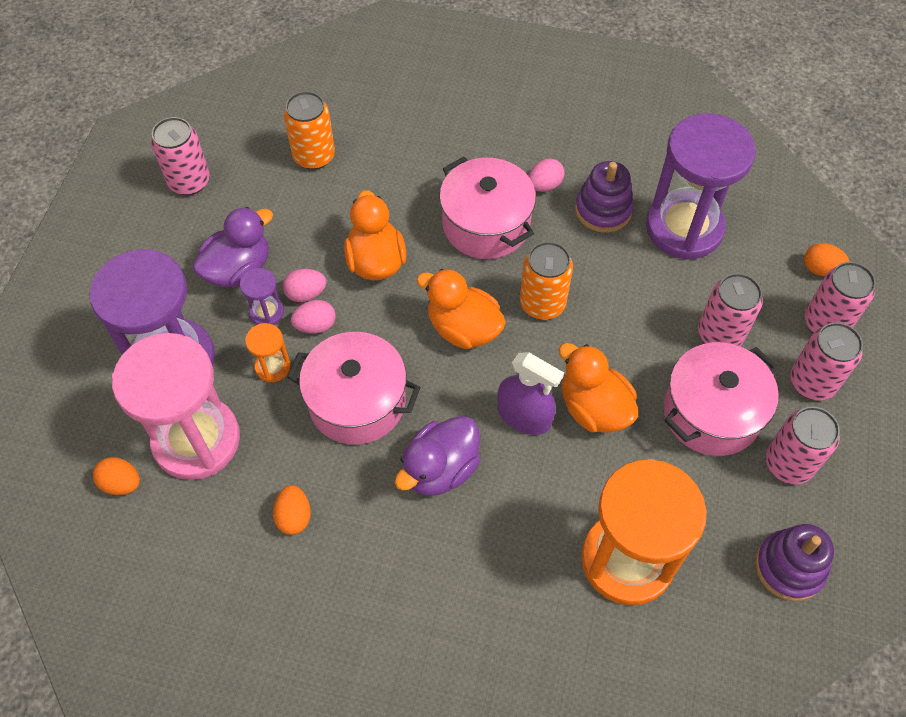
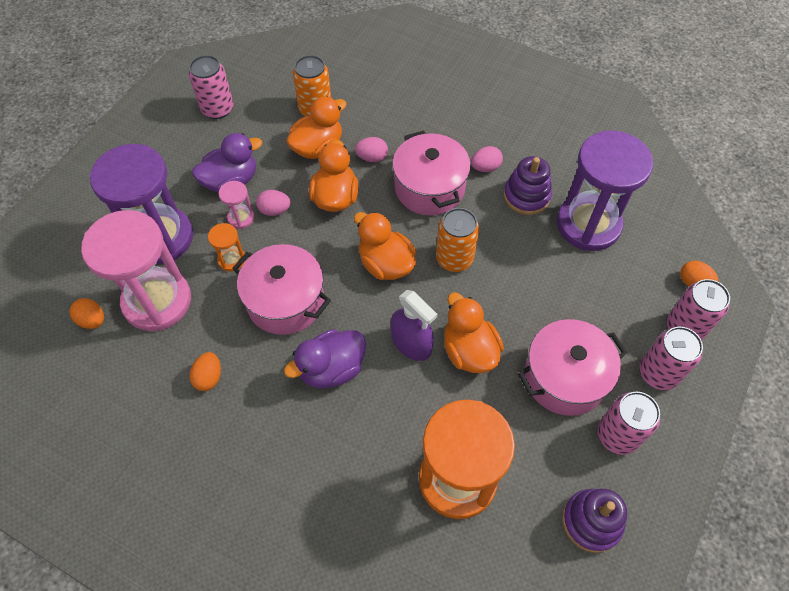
camera: 15 degrees right, 0 degrees up
(266, 312) = (241, 218): purple hourglass -> pink hourglass
(315, 325) = (274, 236): pink egg -> pink egg (372, 157)
(333, 204) = (318, 147): none -> orange duck
(720, 334) = (591, 316): pink can -> none

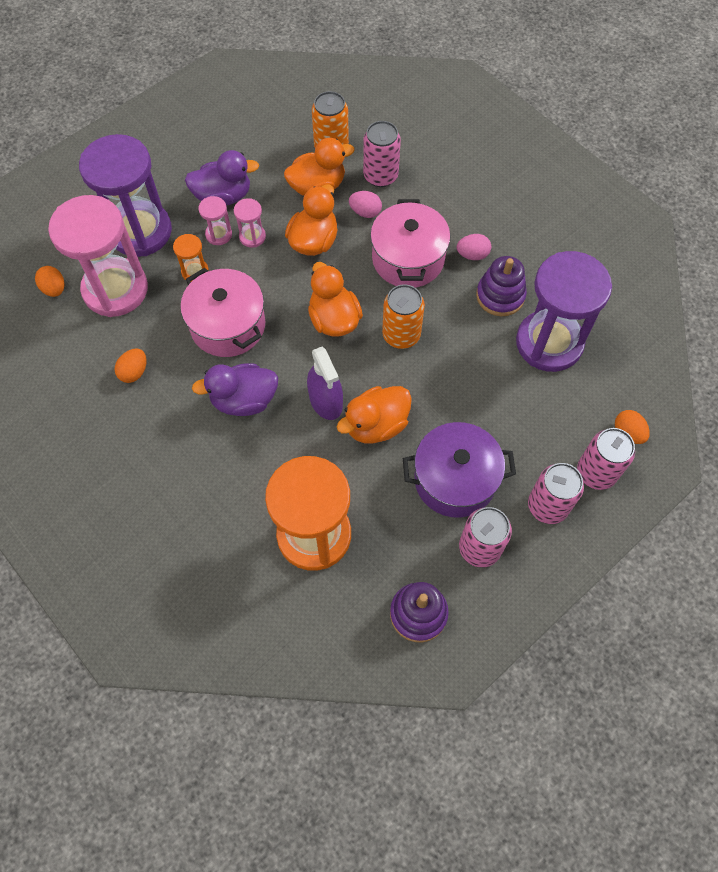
camera: 20 degrees right, 5 degrees up
(217, 109) = (238, 121): pink can -> pink can (380, 176)
(275, 210) = (252, 237): pink egg -> pink hourglass
(469, 350) = (376, 425): orange duck -> orange duck turned 120 degrees counterclockwise
(564, 378) = (455, 480): pink pot -> purple pot

